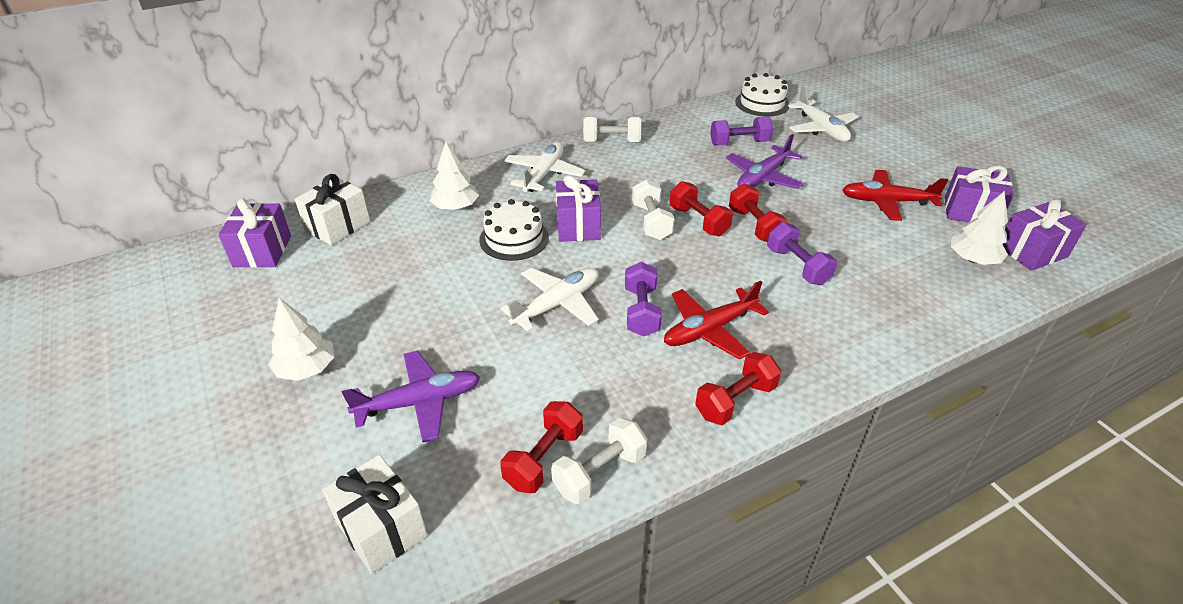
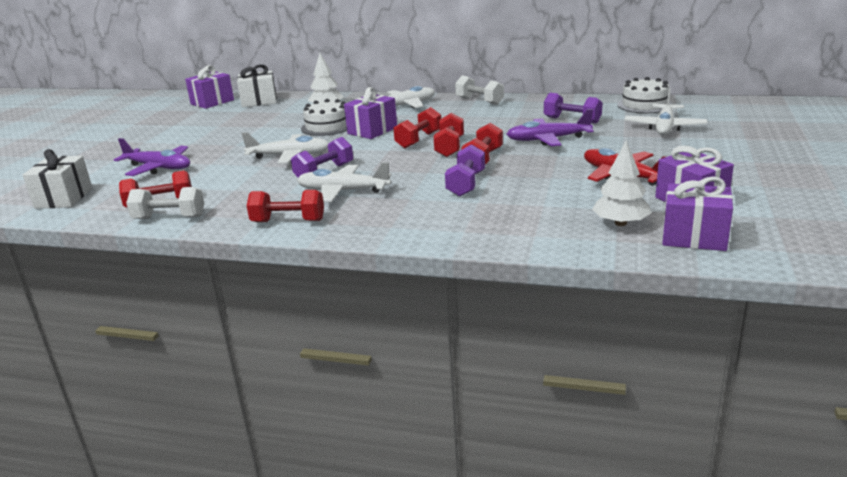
camera: 45 degrees right, 15 degrees down
(307, 369) = (145, 143): white tree -> none
(651, 222) = (419, 140): white dumbbell -> red dumbbell
(709, 330) = (343, 191): red plane -> white plane

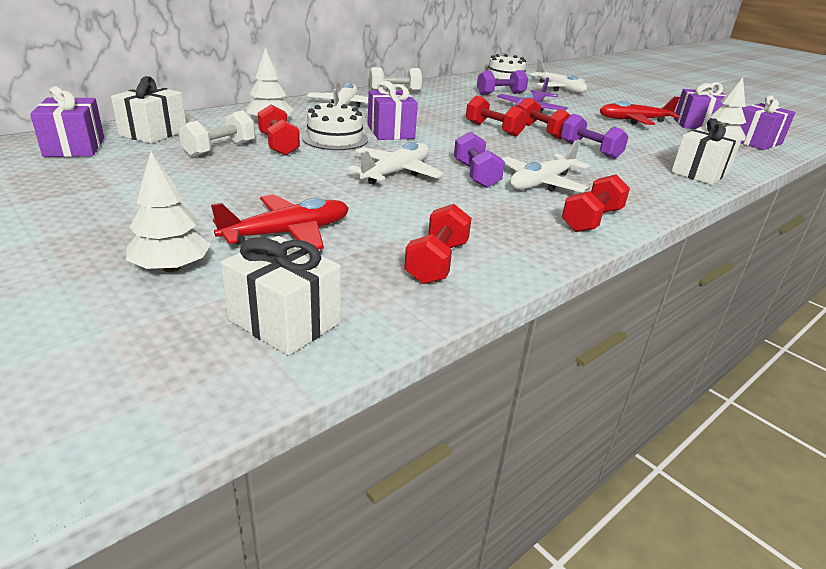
camera: 60 degrees left, 5 degrees up
(96, 165) = (172, 268): none -> white tree
(158, 168) = (288, 233): purple plane -> red plane
(169, 218) = (497, 268): white dumbbell -> white dumbbell (220, 149)
(419, 140) = (454, 130): red dumbbell -> red dumbbell (279, 145)
(491, 232) = (700, 173): none -> white gift

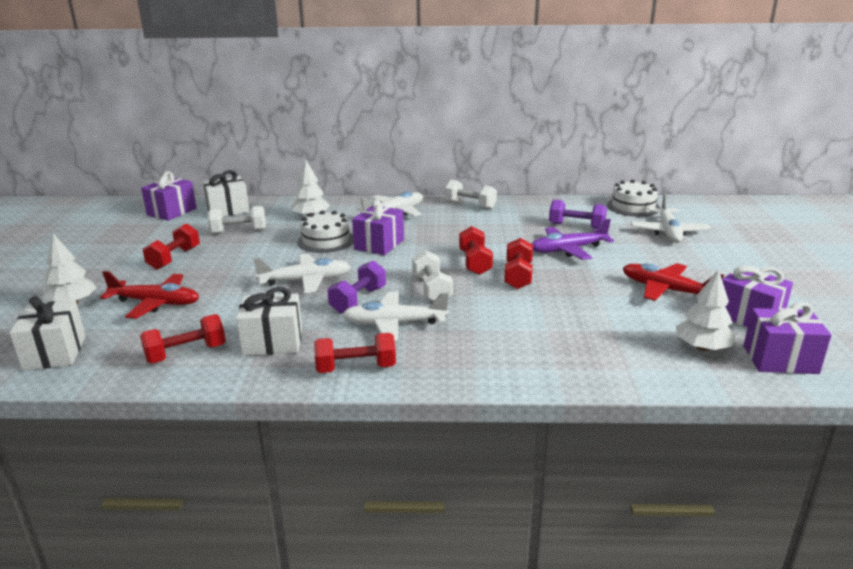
camera: 45 degrees right, 5 degrees down
(279, 145) = (279, 237): red dumbbell -> red dumbbell (174, 258)
(509, 153) = (432, 290): none -> white dumbbell
(590, 150) = (520, 308): purple dumbbell -> none
(700, 173) = (584, 367): white gift -> white gift (273, 342)

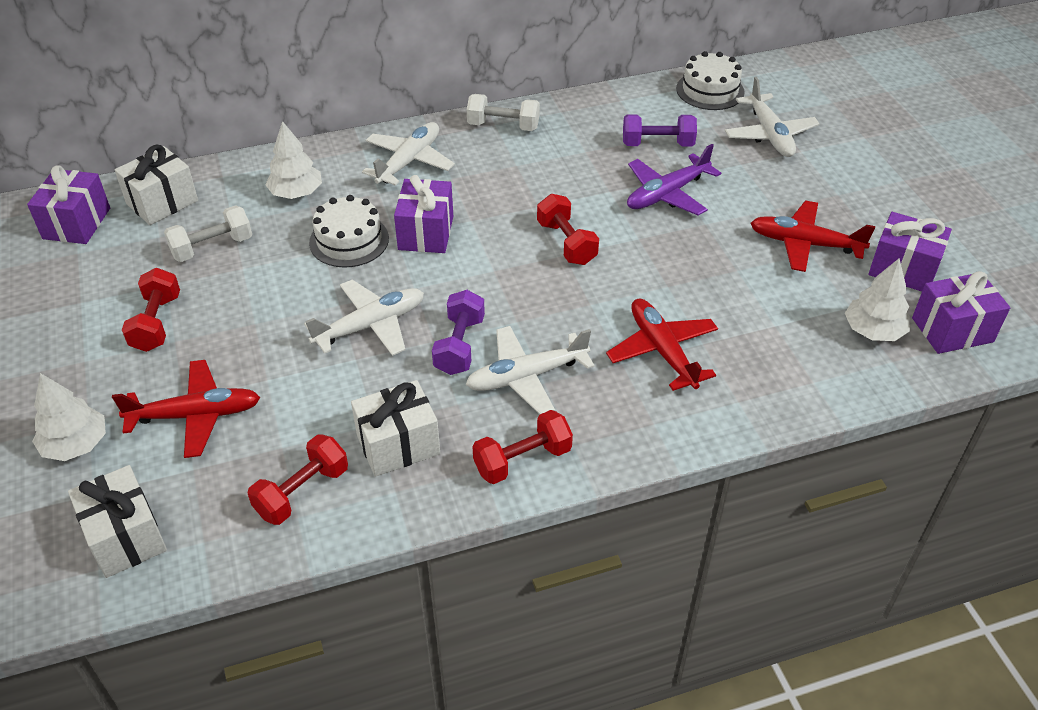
camera: 20 degrees left, 20 degrees up
(432, 290) = (539, 305): white dumbbell -> none
(510, 328) = (662, 350): none -> red plane
(518, 276) = (630, 256): red dumbbell -> none

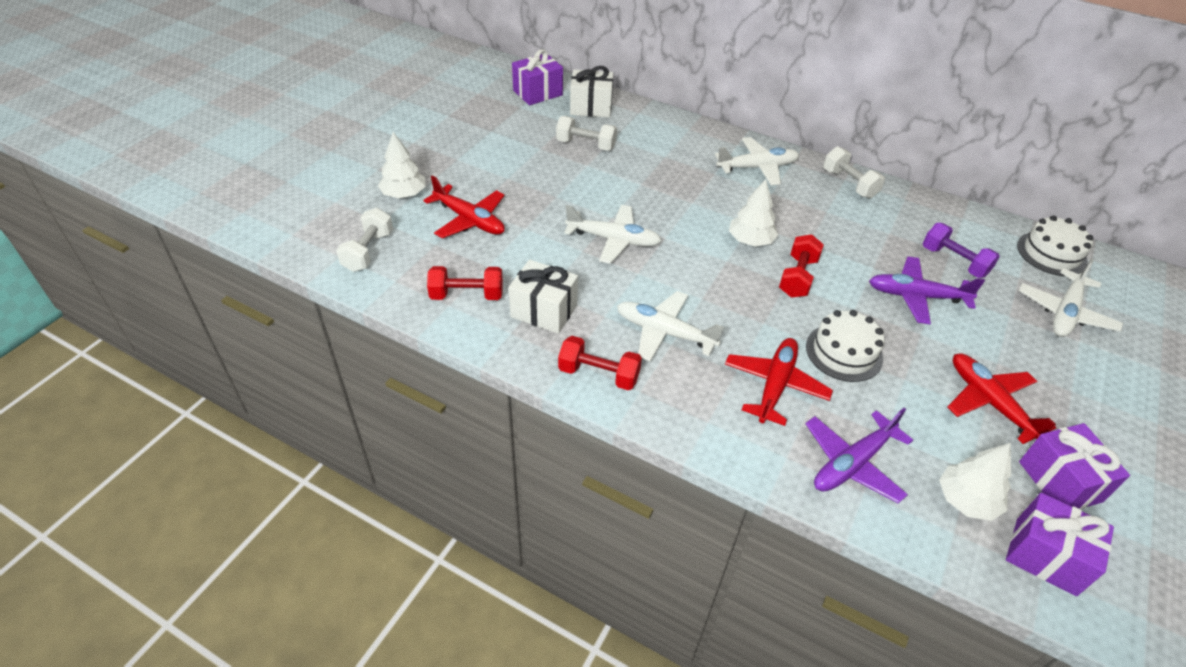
camera: 45 degrees right, 0 degrees up
(126, 537) = (368, 251): white gift -> white dumbbell
(157, 323) = (511, 164): red dumbbell -> none
(296, 193) = (667, 145): white tree -> white tree (750, 240)
(349, 240) = (662, 188): white cake -> white cake (844, 352)
(426, 233) = (713, 213): purple gift -> none
(459, 345) = (648, 286): purple dumbbell -> none
(782, 367) = (852, 463): none -> purple plane

